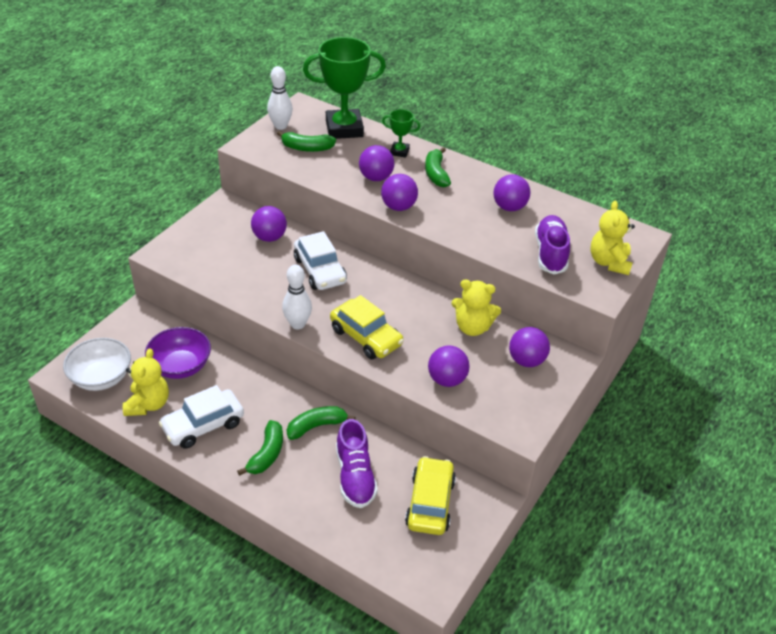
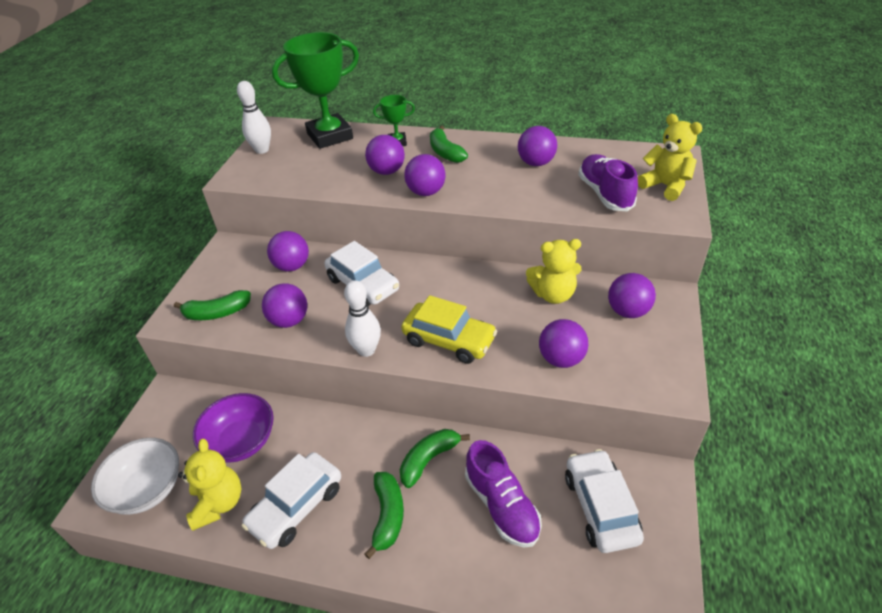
camera: 15 degrees left, 0 degrees up
(248, 282) = (289, 320): none -> purple ball
(307, 148) = (300, 163): green banana -> green banana (217, 313)
(430, 503) = (600, 507): yellow car -> white car
(609, 262) = (665, 186): yellow teddy bear -> yellow teddy bear turned 150 degrees clockwise

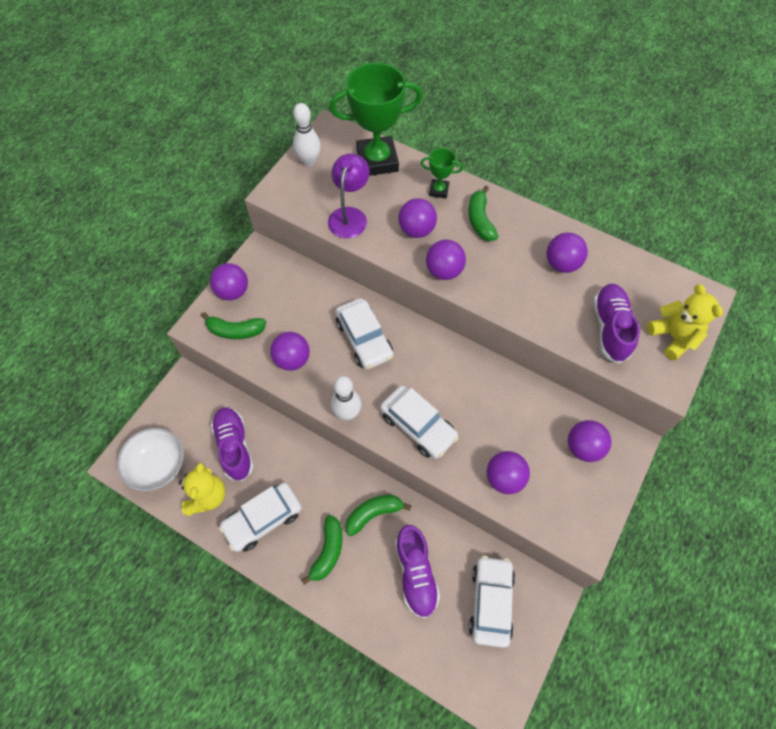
camera: 15 degrees right, 20 degrees up
(241, 441) = (234, 446): purple bowl -> purple shoe
(292, 266) = (309, 297): purple ball -> purple ball (233, 291)
(316, 176) = (349, 216): none -> purple lamp
(449, 340) = (418, 426): yellow car -> white car
(553, 294) = (525, 406): yellow teddy bear -> none

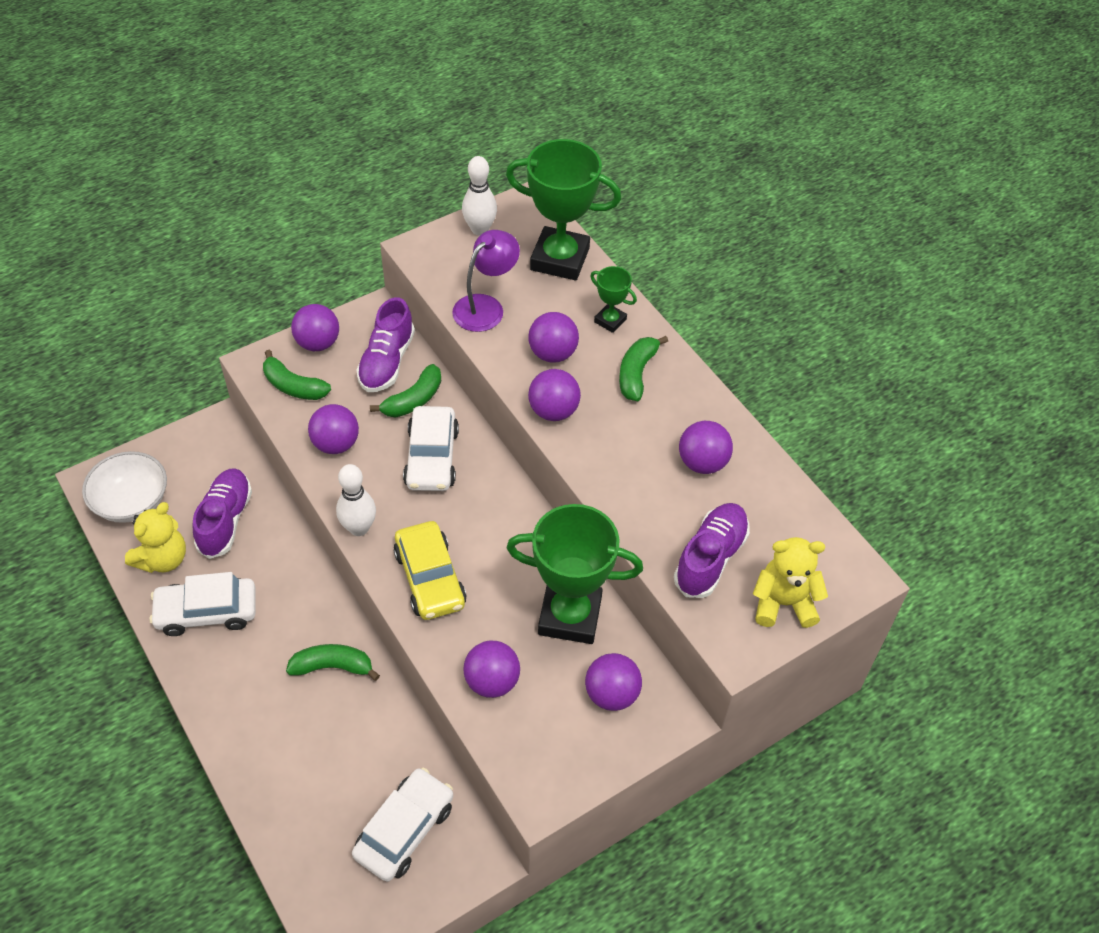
camera: 25 degrees right, 10 degrees down
(328, 551) = (255, 681): green banana -> green banana (413, 400)
(416, 574) = (338, 755): purple shoe -> purple shoe (387, 362)
(418, 426) = (430, 578): white car -> yellow car
(523, 407) = (570, 616): none -> green trophy
(673, 337) = (783, 603): yellow teddy bear -> yellow teddy bear turned 90 degrees counterclockwise

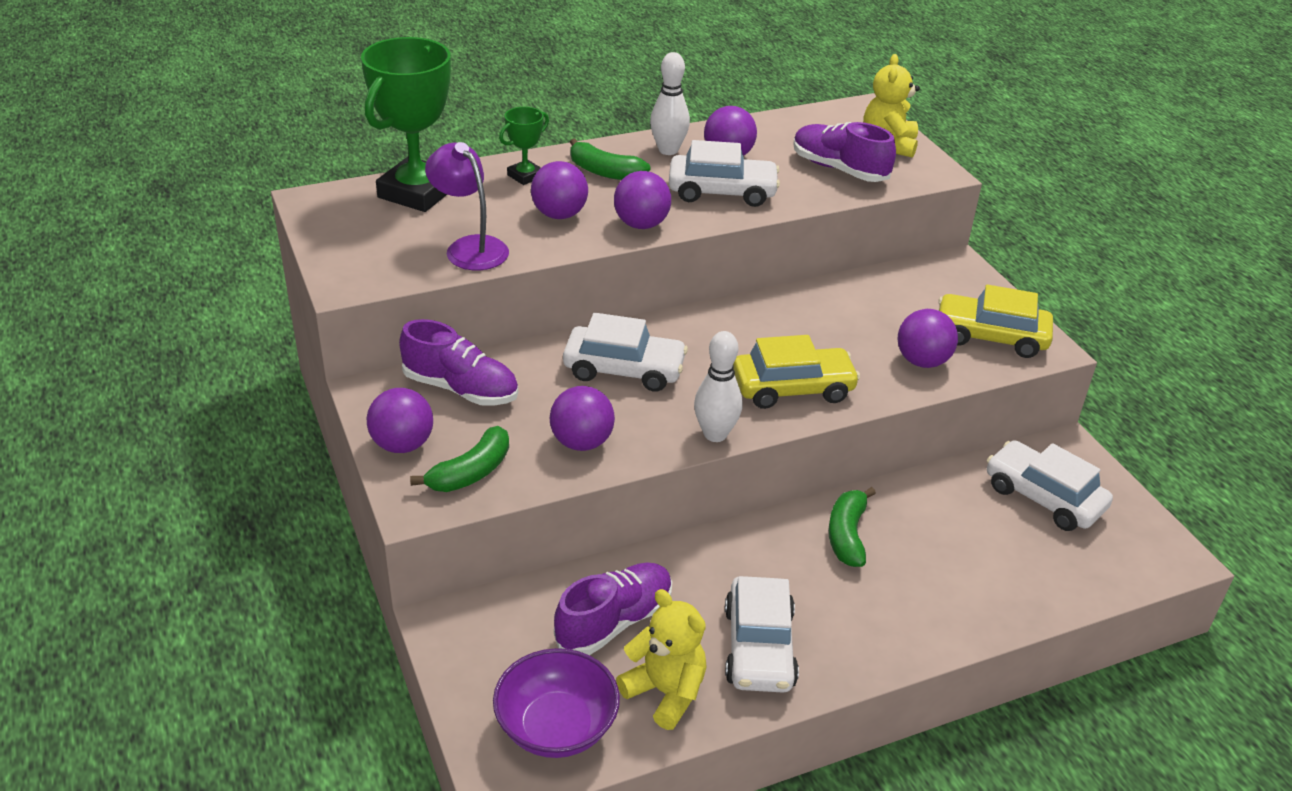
camera: 80 degrees left, 15 degrees down
(132, 502) = (556, 727): white bowl -> purple bowl
(225, 520) = (614, 622): purple shoe -> purple shoe turned 120 degrees clockwise
(413, 400) = (531, 374): green banana -> none
(480, 229) = (338, 237): white bowling pin -> white bowling pin (668, 150)
(547, 744) = (990, 336): none -> yellow car
(570, 616) = (847, 305): green trophy -> none
(611, 694) = (935, 293): purple ball -> none
(631, 464) = (722, 192): none -> white car

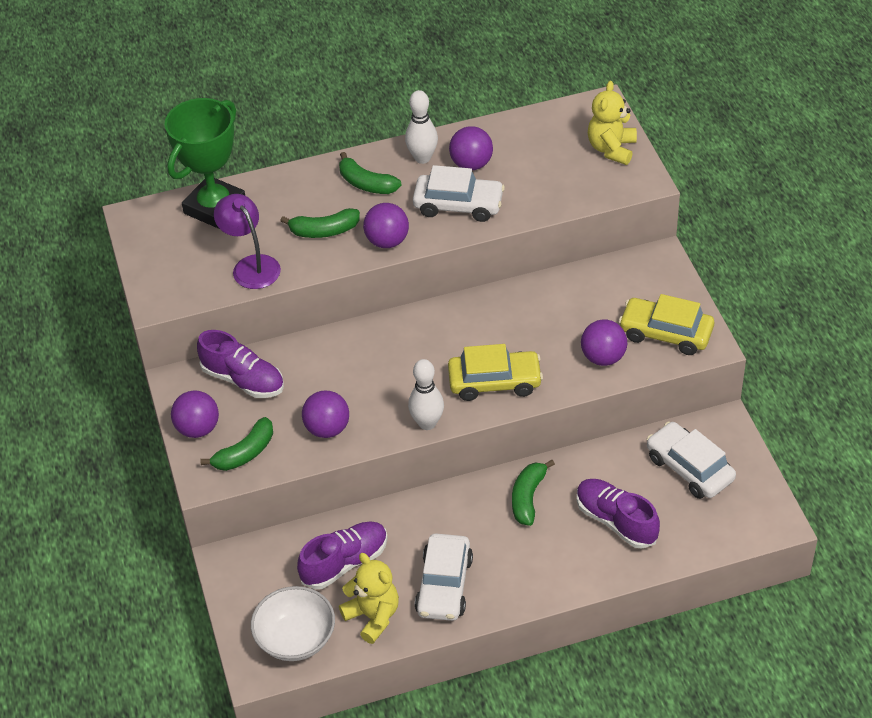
camera: 10 degrees right, 10 degrees up
(525, 176) = (301, 189): green trophy -> none
(556, 727) = (296, 638): purple bowl -> white bowl
(559, 214) = (324, 231): purple ball -> green banana
(624, 369) = (368, 363): white car -> none
(839, 169) = (561, 178): purple shoe -> purple shoe (616, 521)

